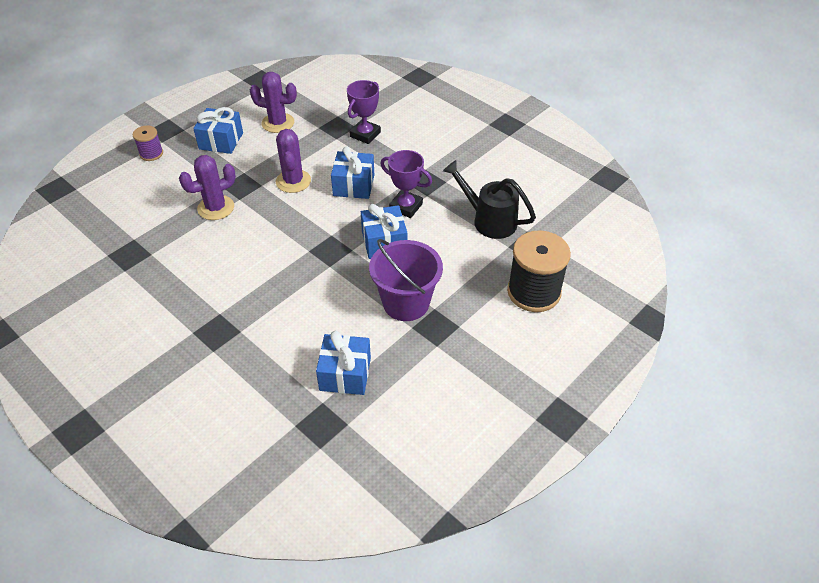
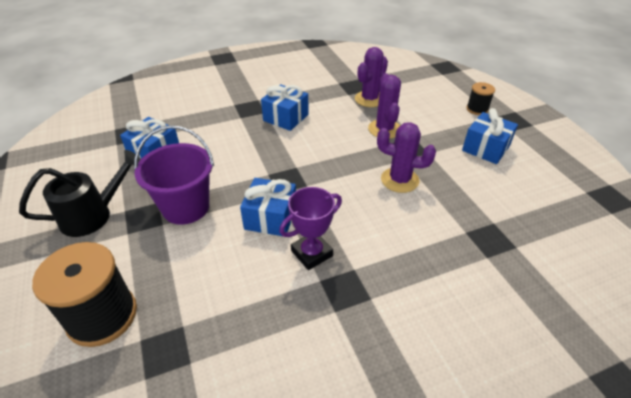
camera: 115 degrees right, 5 degrees down
(151, 154) = (477, 109): purple spool -> black spool
(278, 123) = (510, 192): purple cactus -> purple cactus (369, 99)
(354, 185) = (371, 222): blue gift -> blue gift (285, 118)
(365, 134) = (466, 261): purple trophy -> none
(489, 220) = (238, 326): black watering can -> black watering can (93, 215)

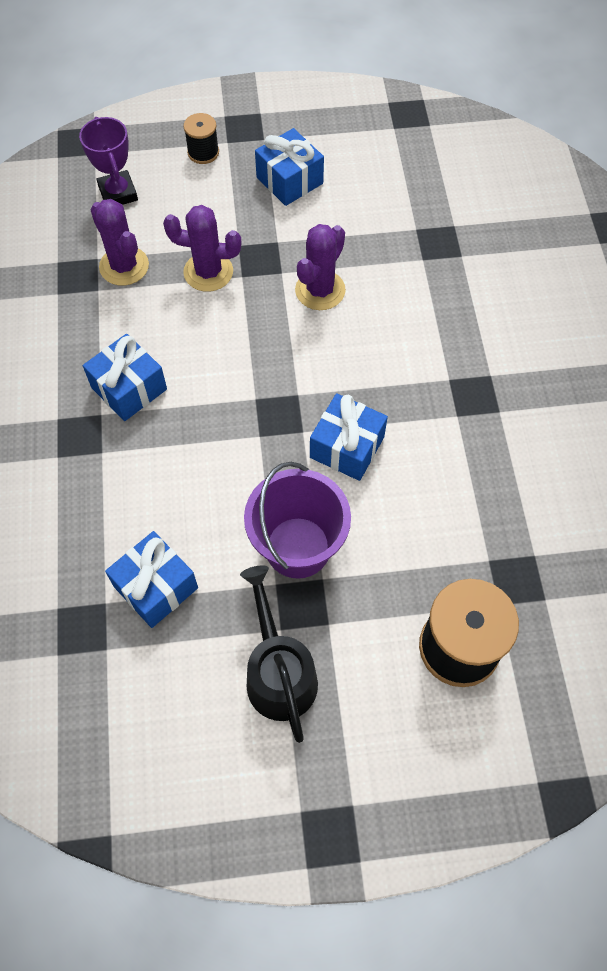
camera: 75 degrees left, 20 degrees up
(312, 253) = (417, 415): purple trophy -> purple trophy (118, 193)

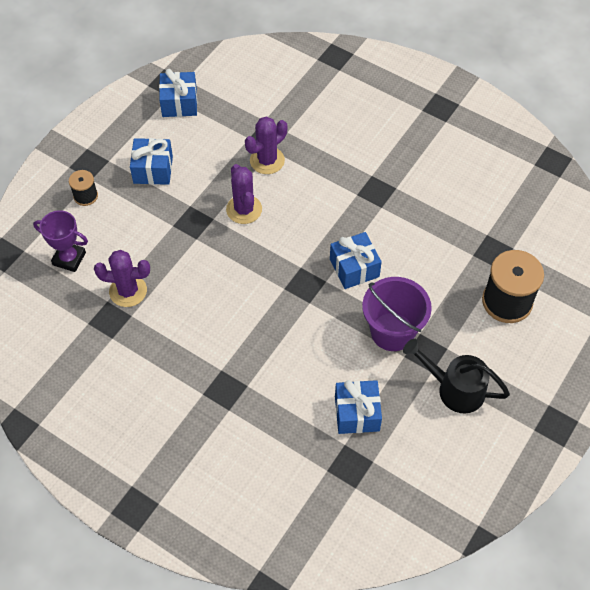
camera: 50 degrees left, 5 degrees down
(129, 388) = (217, 344): blue gift -> blue gift (179, 103)
(208, 272) = (176, 252): purple cactus -> purple cactus (267, 160)

